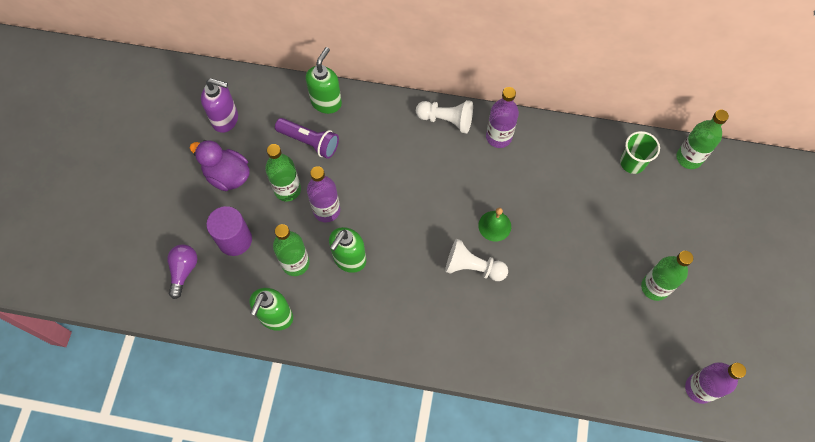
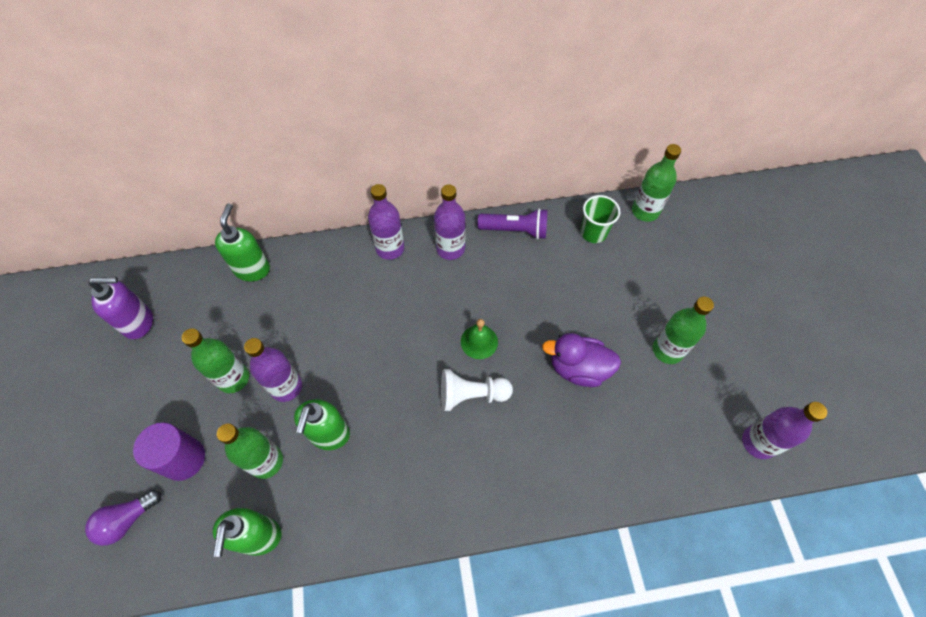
camera: 20 degrees left, 5 degrees down
(184, 271) = (127, 520): purple light bulb -> purple light bulb turned 120 degrees counterclockwise
(227, 176) = (156, 386): purple duck -> purple duck (578, 368)
(309, 142) = (245, 317): purple flashlight -> purple flashlight (515, 230)
(446, 120) = (390, 248): white pawn -> purple bottle

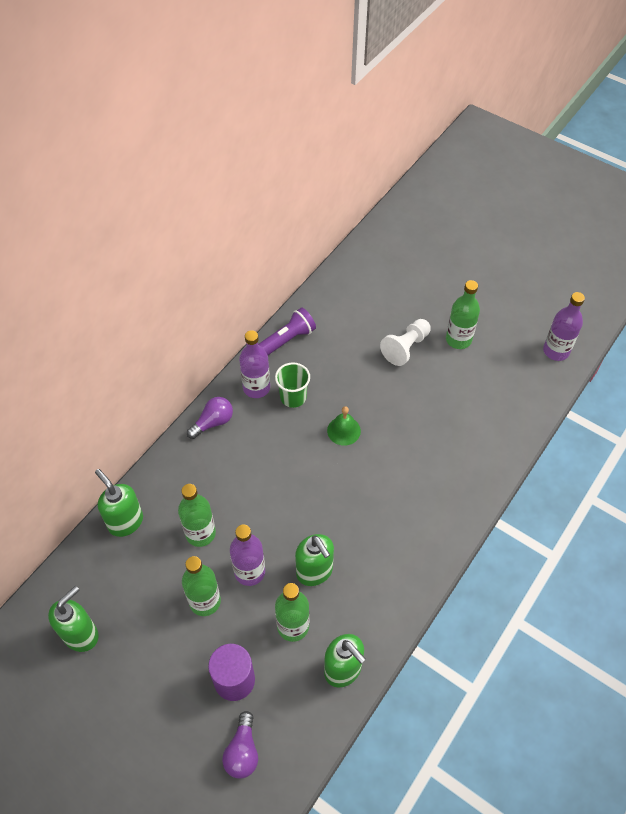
camera: 45 degrees left, 5 degrees down
(139, 323) = (81, 634): purple soap dispenser -> green soap dispenser
(390, 248) = (213, 422): purple bottle -> purple light bulb
(471, 395) = (375, 466): white pawn -> white pawn (405, 348)
(578, 368) = (420, 394): purple duck -> none
(593, 232) = (339, 302): green cup -> green cup (293, 397)
(645, 211) = (356, 262): green bottle -> green bottle (200, 533)

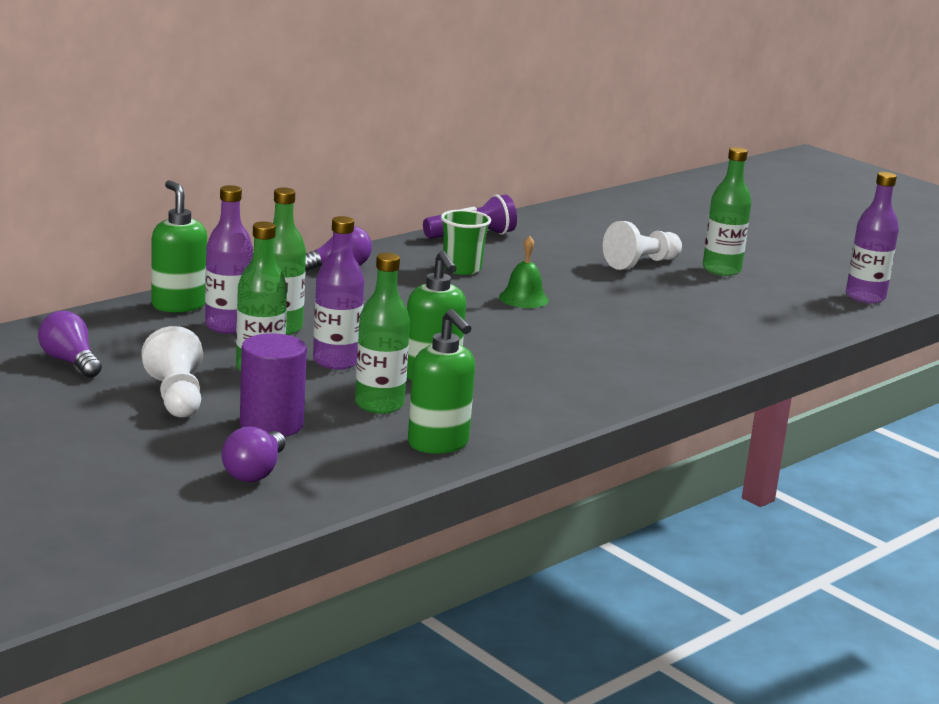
camera: 10 degrees right, 35 degrees down
(81, 634) = (70, 362): green soap dispenser -> purple light bulb
(164, 662) = (176, 397): none -> white pawn
(256, 388) = (413, 256): purple bottle -> purple bottle (228, 326)

